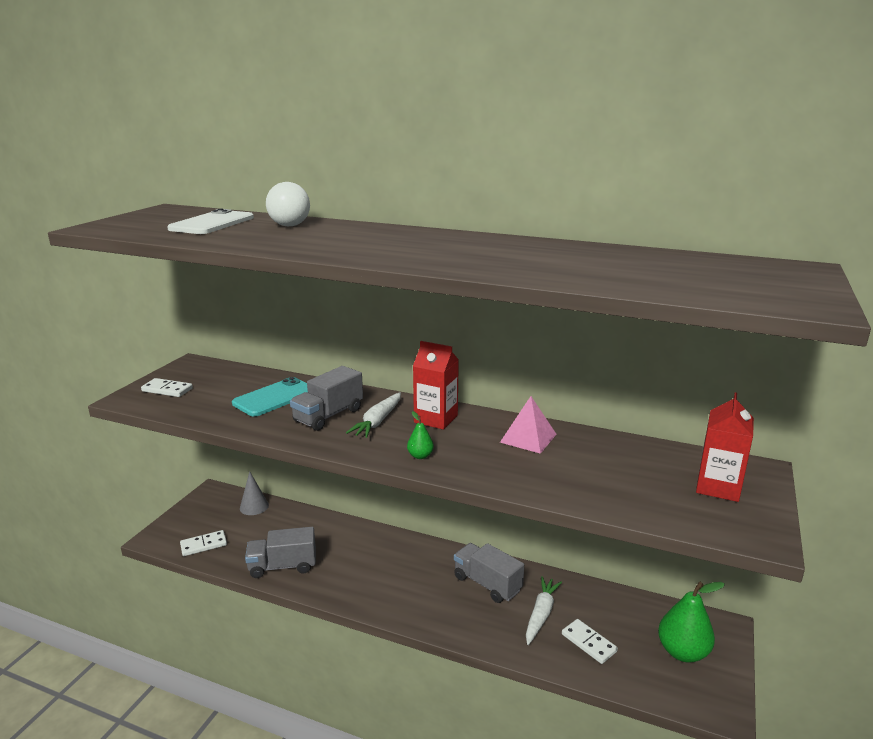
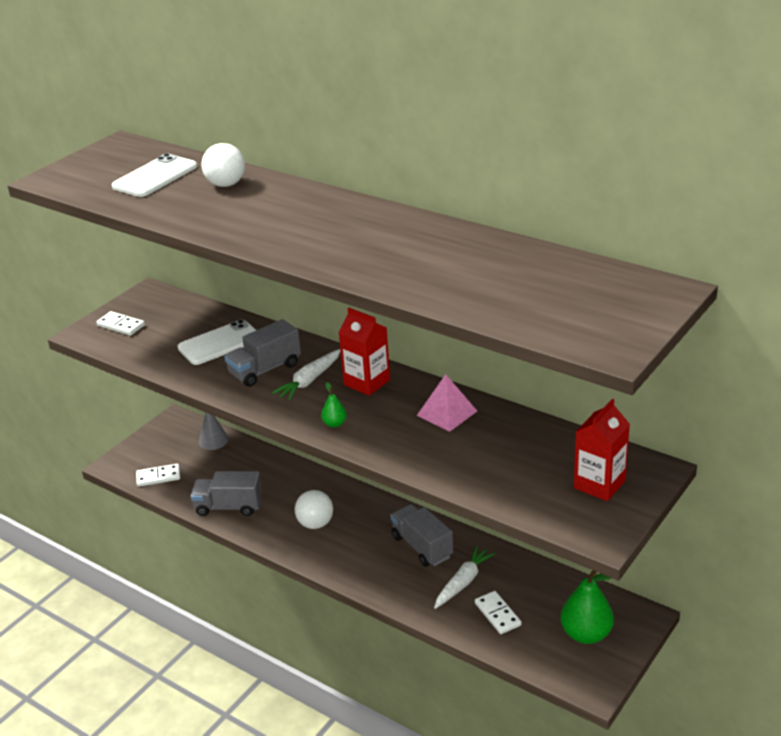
camera: 15 degrees right, 10 degrees up
(274, 397) = (220, 343): turquoise phone -> white phone
(375, 573) = (315, 524): none -> white ball

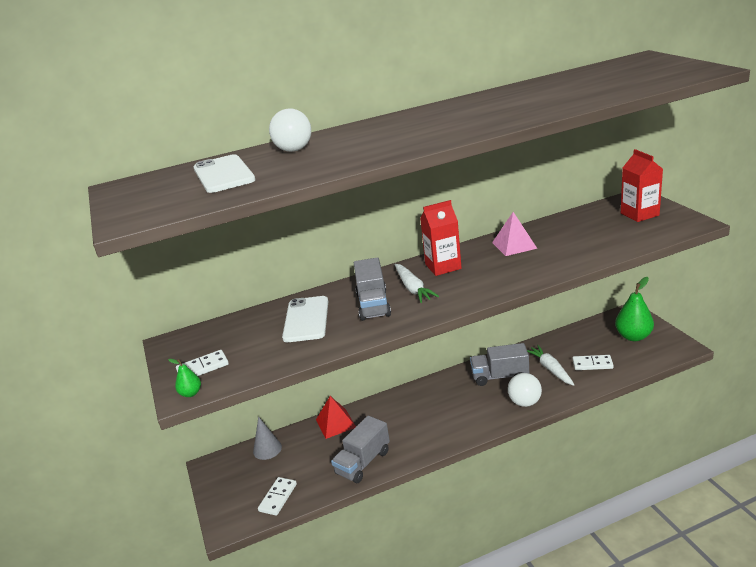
camera: 55 degrees left, 5 degrees down
(272, 464) = (335, 423): none -> red pyramid
(315, 524) = (429, 420): white ball -> white ball (525, 402)
(334, 424) = (483, 288): green pear -> green pear (191, 393)

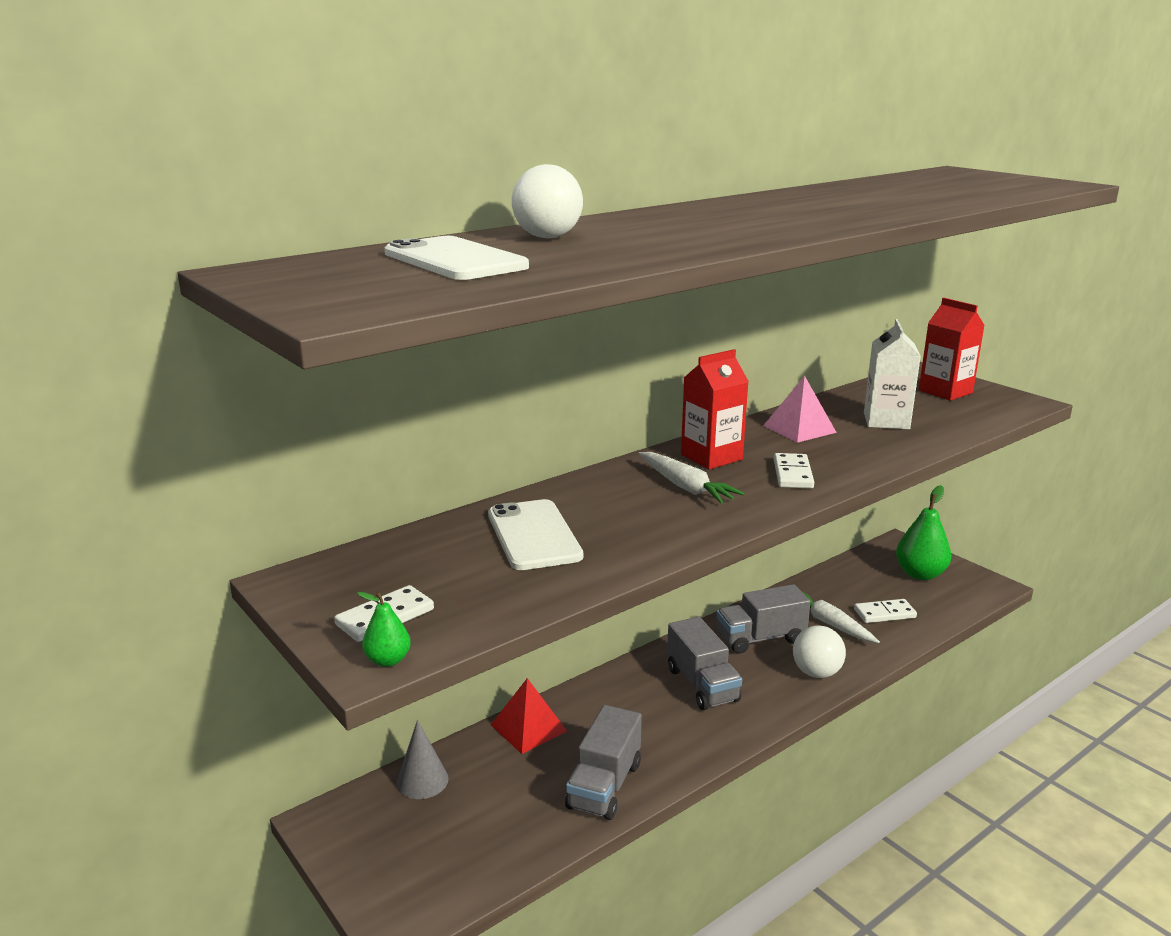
camera: 20 degrees left, 5 degrees down
(278, 497) = (477, 860): white domino -> white domino (792, 474)
(373, 305) = (636, 511): grey truck -> grey truck (702, 685)
(578, 239) = (886, 421): none -> white carton

